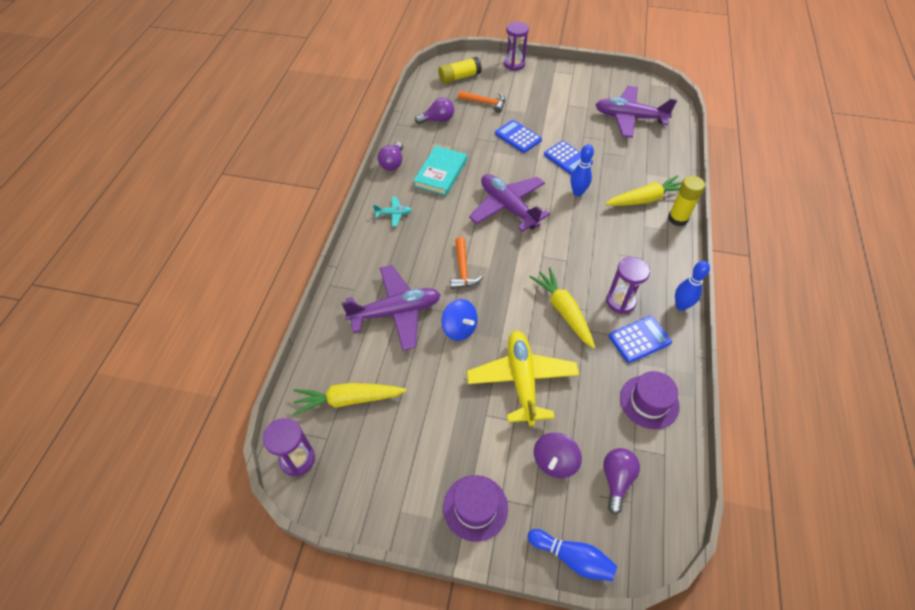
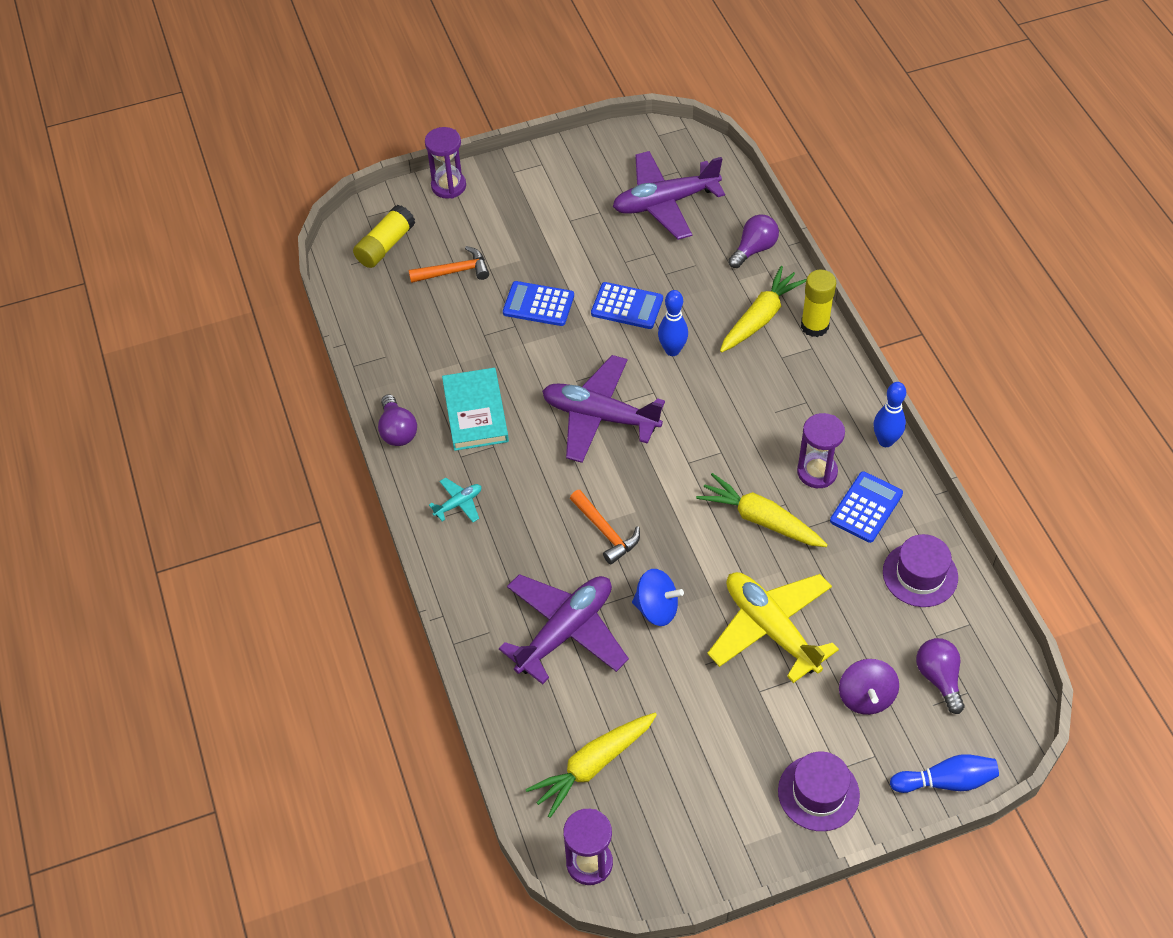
camera: 30 degrees left, 0 degrees up
(437, 120) = (407, 331): purple light bulb -> purple light bulb (754, 249)

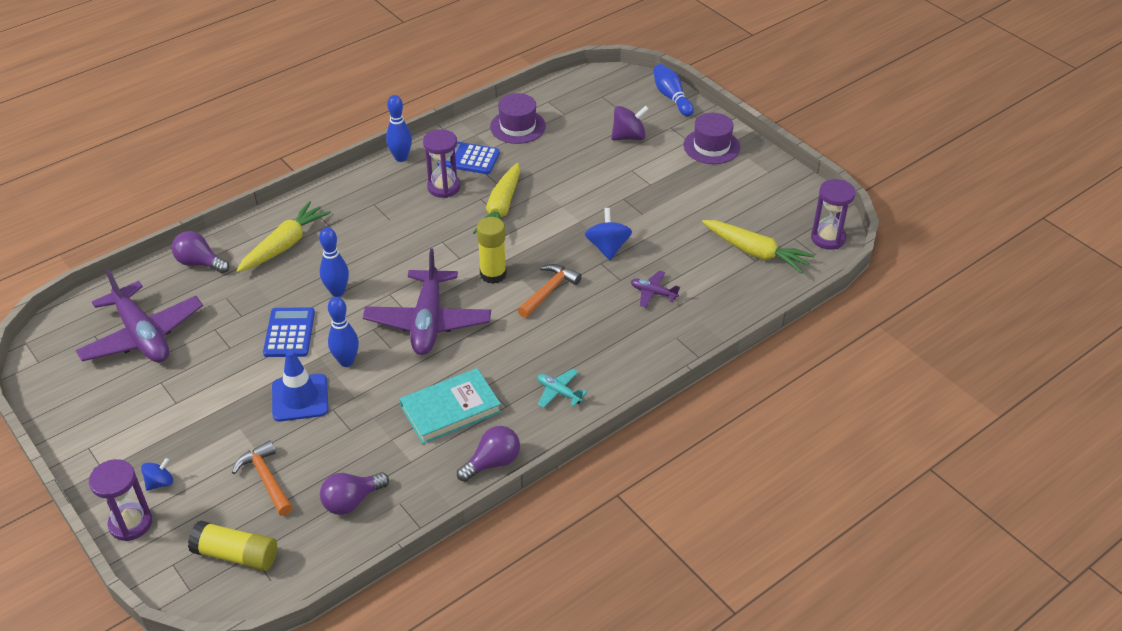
camera: 110 degrees left, 10 degrees down
(482, 205) = (160, 483): none -> blue spinning top
(538, 304) = (300, 398): blue calculator -> blue traffic cone
(565, 631) = (653, 293): purple plane -> purple plane, size x0.44
(571, 344) = (346, 361): none -> blue bowling pin
(760, 317) = (285, 245): yellow carrot -> yellow carrot turned 105 degrees clockwise
(771, 629) = (596, 187): yellow plane -> none
(814, 326) = (288, 212): yellow glue stick -> yellow glue stick (493, 274)
(939, 678) = (597, 109): purple light bulb -> purple light bulb (351, 501)

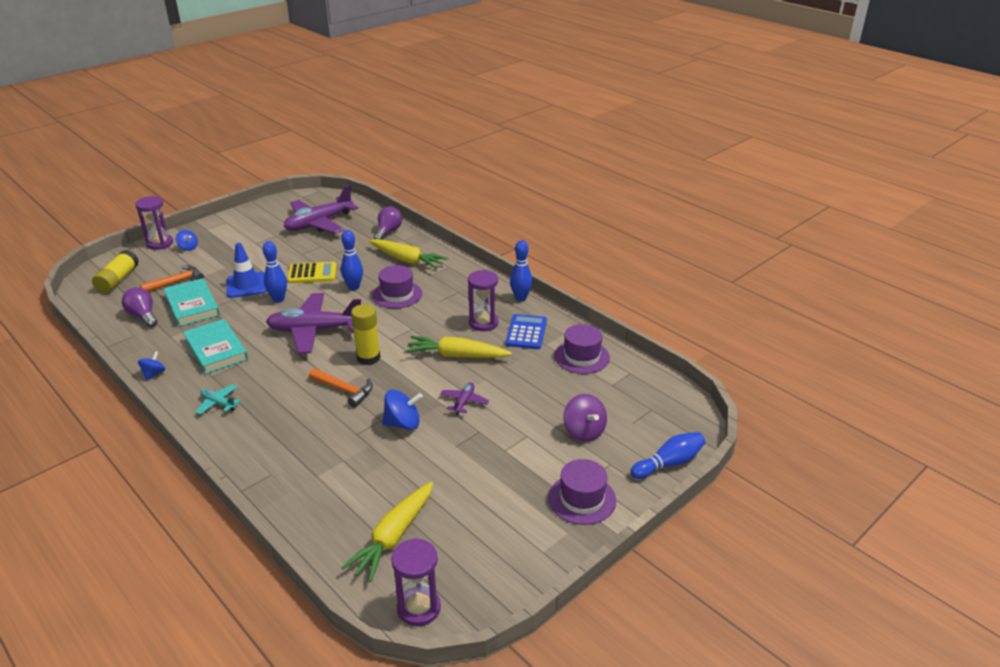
camera: 85 degrees right, 10 degrees down
(289, 333) = (312, 273): blue calculator -> yellow calculator
(338, 450) = (192, 305): none -> turquoise book
(366, 253) = (397, 294): none -> purple hat
(492, 462) = (154, 374): purple light bulb -> blue spinning top
(559, 392) = (218, 403): turquoise plane -> turquoise plane turned 90 degrees counterclockwise
(653, 293) = (335, 456): purple plane -> purple plane (464, 402)

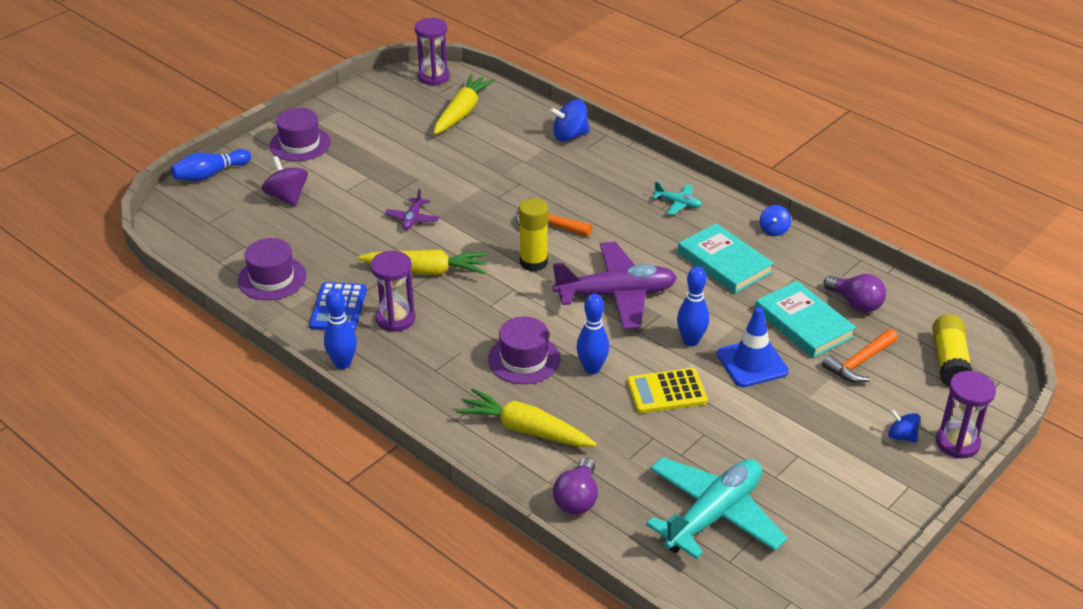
camera: 175 degrees right, 5 degrees up
(319, 223) = (713, 515): purple plane -> turquoise plane
(403, 423) = (474, 194): blue spinning top -> blue spinning top (570, 136)

